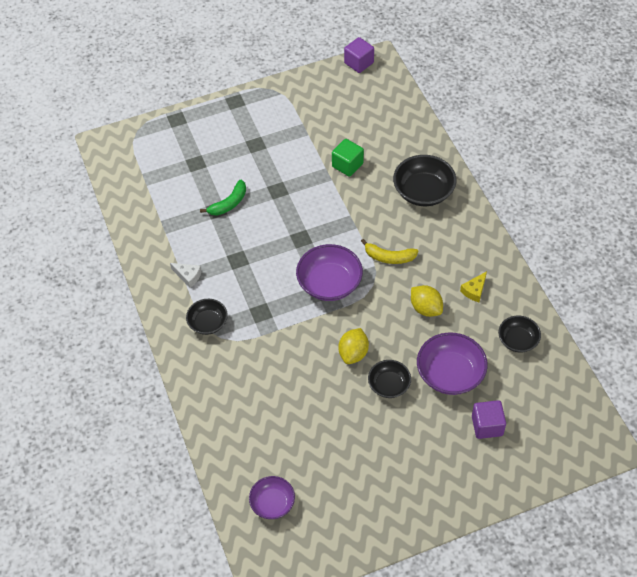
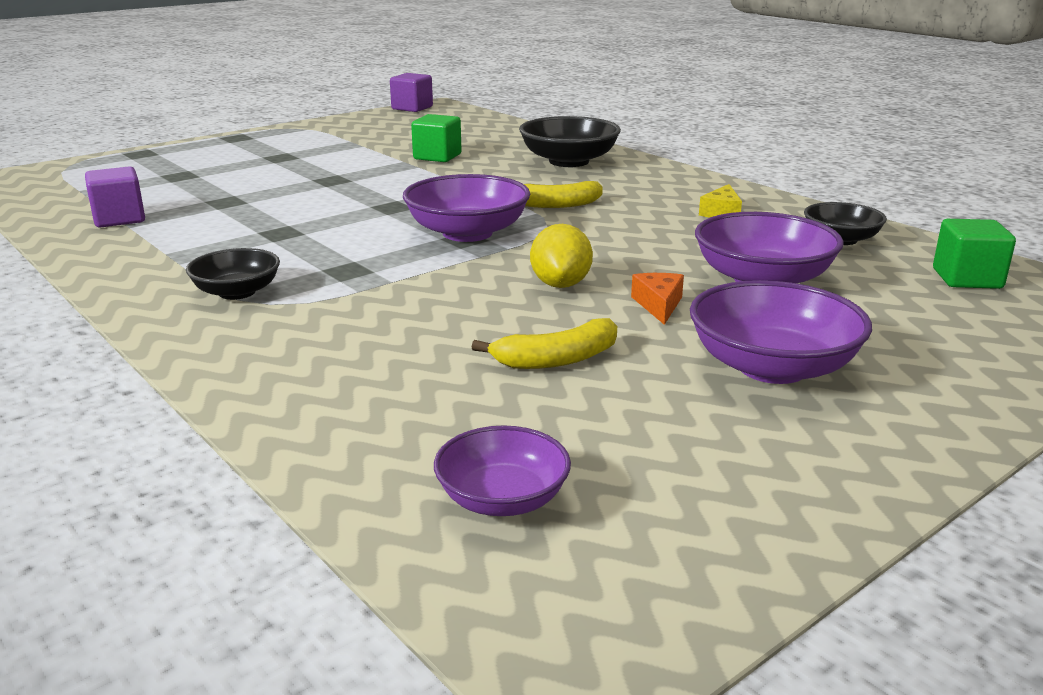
camera: 20 degrees left, 30 degrees down
(188, 276) = (182, 256): white cheese -> none
(229, 203) = (248, 195): green banana -> none
(325, 419) = (557, 359): none -> yellow banana
(389, 385) = (658, 305): black bowl -> orange cheese
(409, 450) = (772, 367): none -> purple bowl
(426, 308) = (657, 233): yellow lemon -> none
(487, 426) = (893, 318): purple cube -> purple cube (119, 219)
(550, 399) = (967, 279): none -> green cube

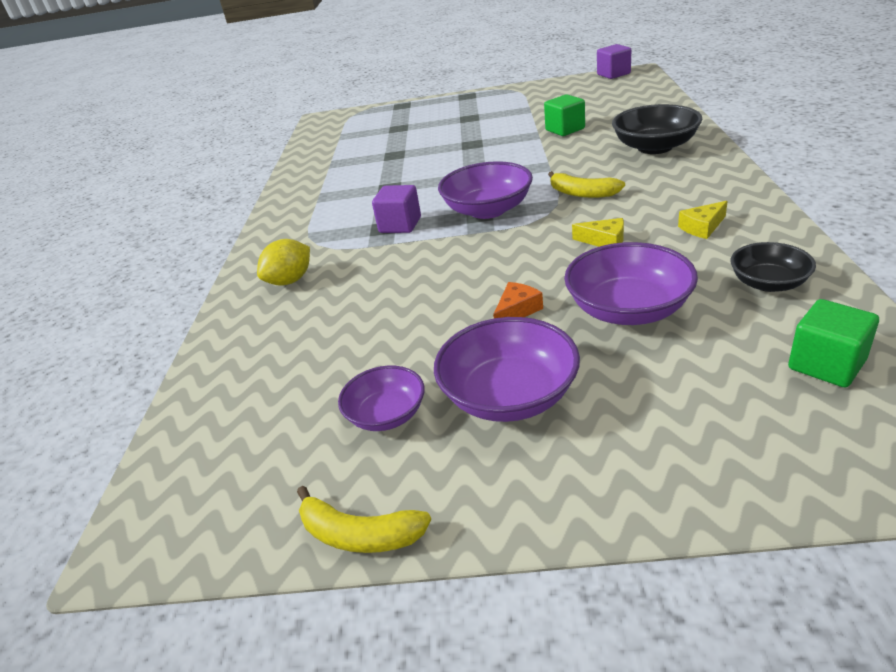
camera: 45 degrees right, 10 degrees up
(119, 219) = (331, 160): purple cube -> purple cube (400, 225)
(237, 292) = (313, 231): black bowl -> none
(502, 499) = (236, 428): purple bowl -> purple bowl (386, 415)
(557, 359) = (393, 337): yellow banana -> yellow banana (359, 534)
(560, 284) = (481, 273): yellow lemon -> yellow lemon (290, 281)
(648, 236) = (604, 241): none -> yellow cheese

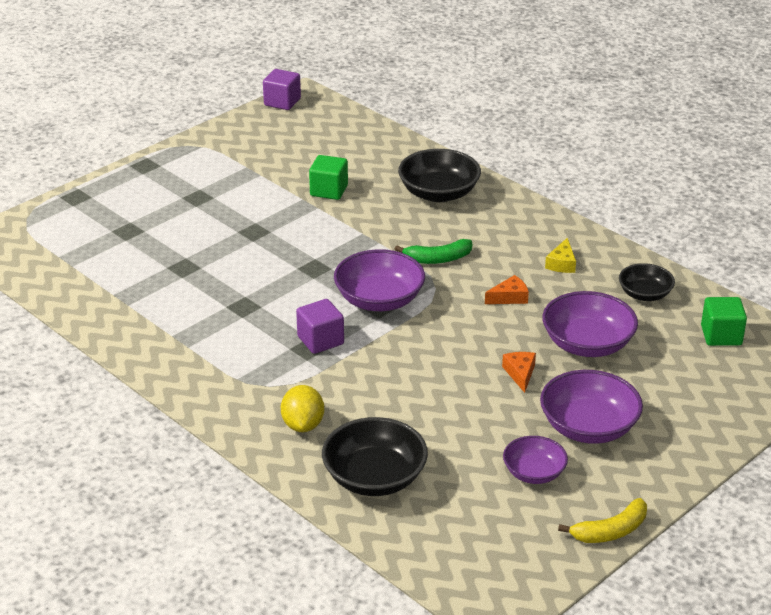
camera: 50 degrees left, 0 degrees up
(264, 346) = (374, 478): none -> black bowl
(582, 193) = (438, 259): yellow banana -> green banana
(604, 241) = (509, 297): yellow cheese -> orange cheese

